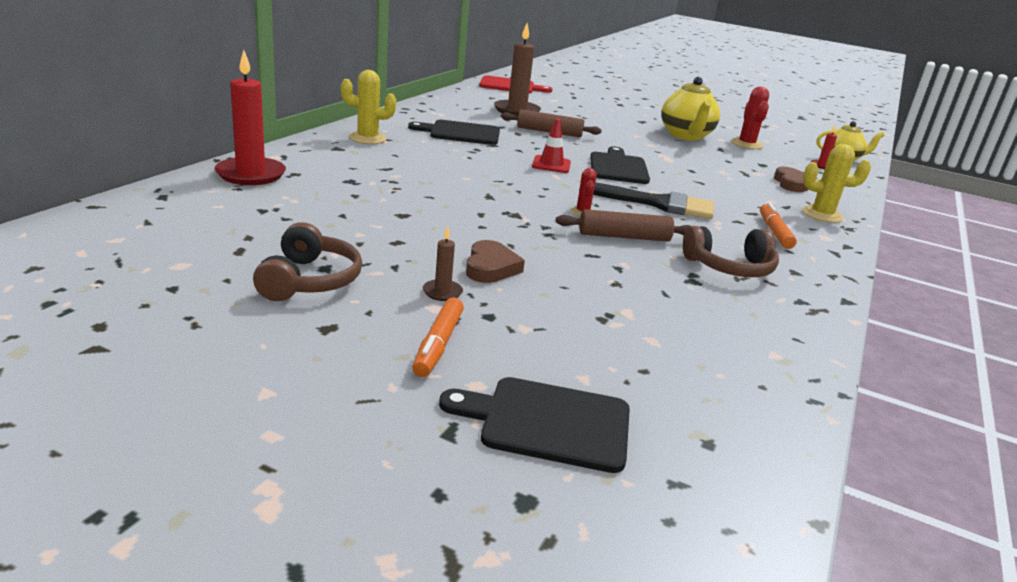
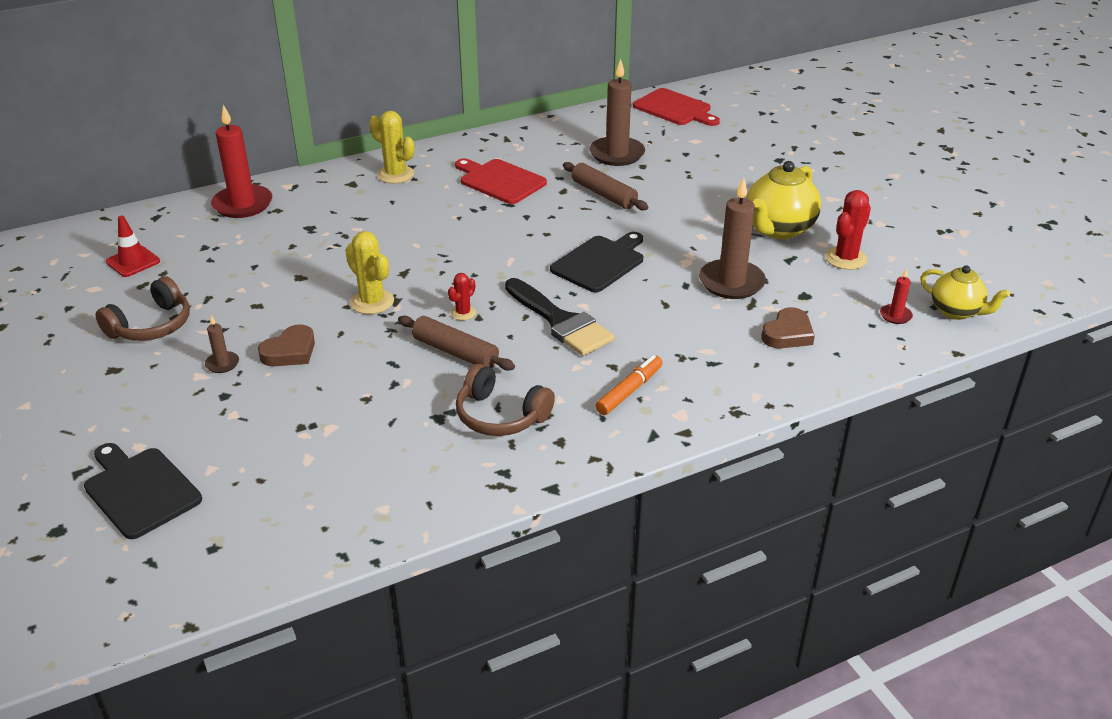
camera: 40 degrees right, 10 degrees up
(438, 344) = (159, 407): orange marker -> none
(461, 133) = (500, 181): black cutting board -> red cutting board
(551, 164) = (529, 244): red traffic cone -> red traffic cone (133, 262)
(713, 165) = (731, 282): none -> brown candle
(822, 215) = (737, 385): yellow cactus -> yellow cactus (372, 302)

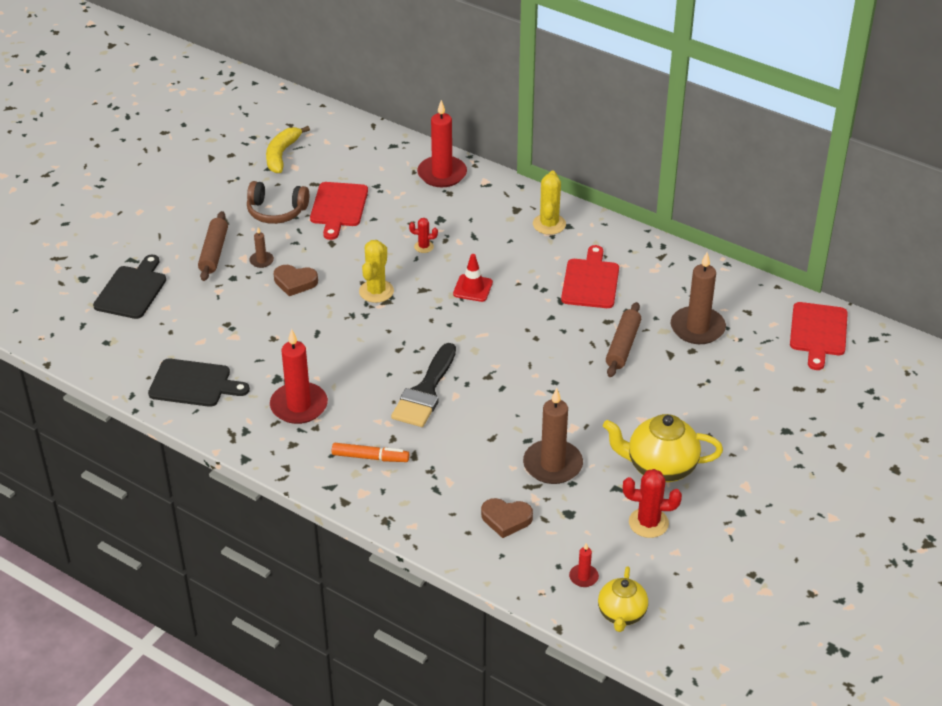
camera: 60 degrees right, 5 degrees up
(59, 290) = (281, 155): none -> yellow banana
(133, 262) = (335, 165): red traffic cone -> red traffic cone (473, 288)
(205, 281) = (338, 207): none -> red cutting board
(455, 352) = (350, 356): brown rolling pin -> brown rolling pin (214, 252)
(463, 313) = (397, 340): red cactus -> red cactus (424, 247)
(500, 416) = (299, 406): brown headphones -> red candle
(600, 262) = (519, 382): black cutting board -> black cutting board (194, 384)

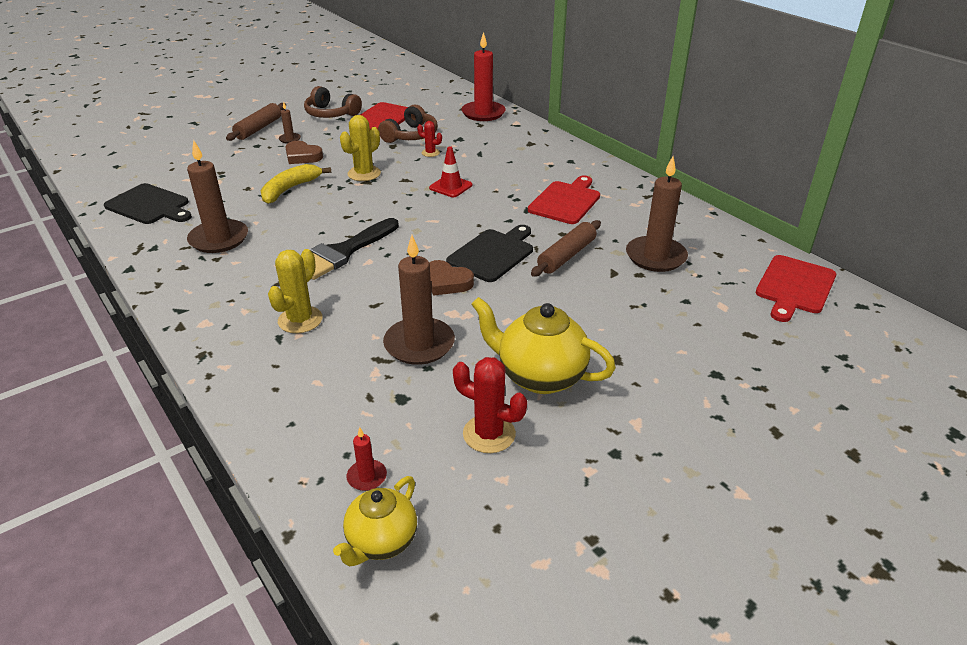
camera: 20 degrees right, 5 degrees down
(132, 290) = (173, 139): black cutting board -> black cutting board (492, 254)
(281, 155) = (366, 85): yellow banana -> yellow banana (289, 189)
(299, 406) = (219, 239): red candle -> brown candle
(370, 457) = (241, 294): orange marker -> none
(387, 226) = (411, 135): none -> brown headphones
(506, 519) = (327, 386): brown heart -> brown heart (446, 282)
(549, 224) = (553, 157): yellow cactus -> yellow cactus (300, 320)

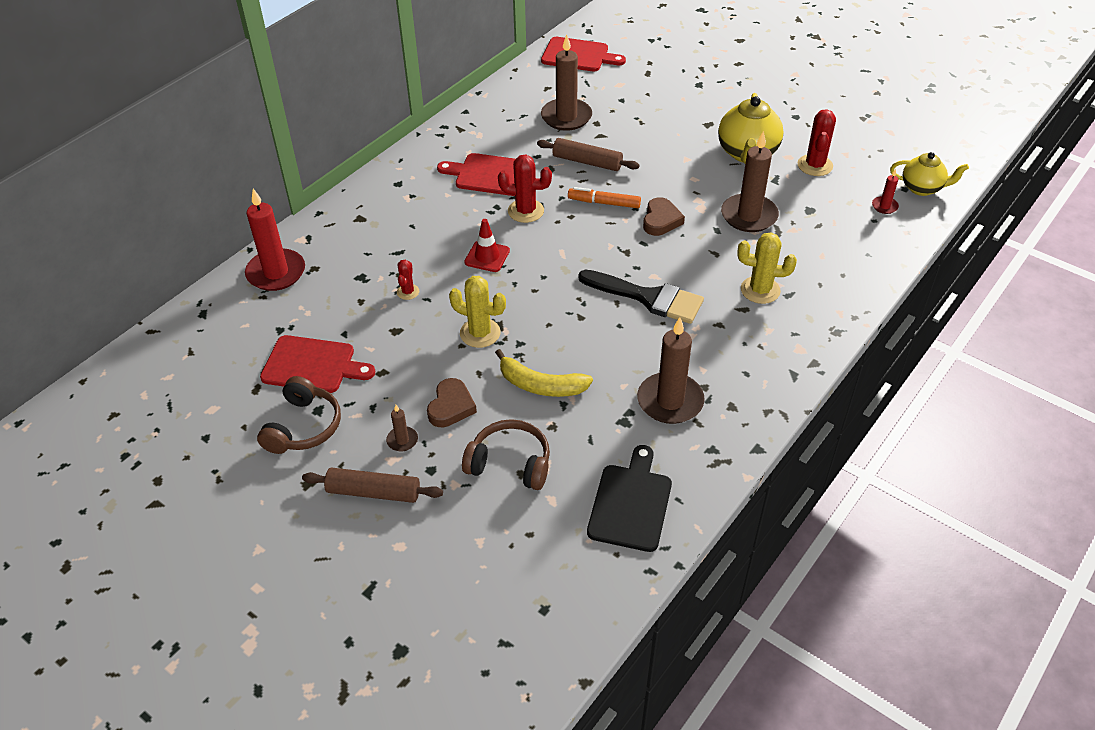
camera: 105 degrees left, 10 degrees up
(411, 135) = (361, 322): brown headphones -> brown headphones (510, 463)
(492, 254) = (604, 203): black cutting board -> orange marker
(502, 211) = (525, 211): none -> red cactus

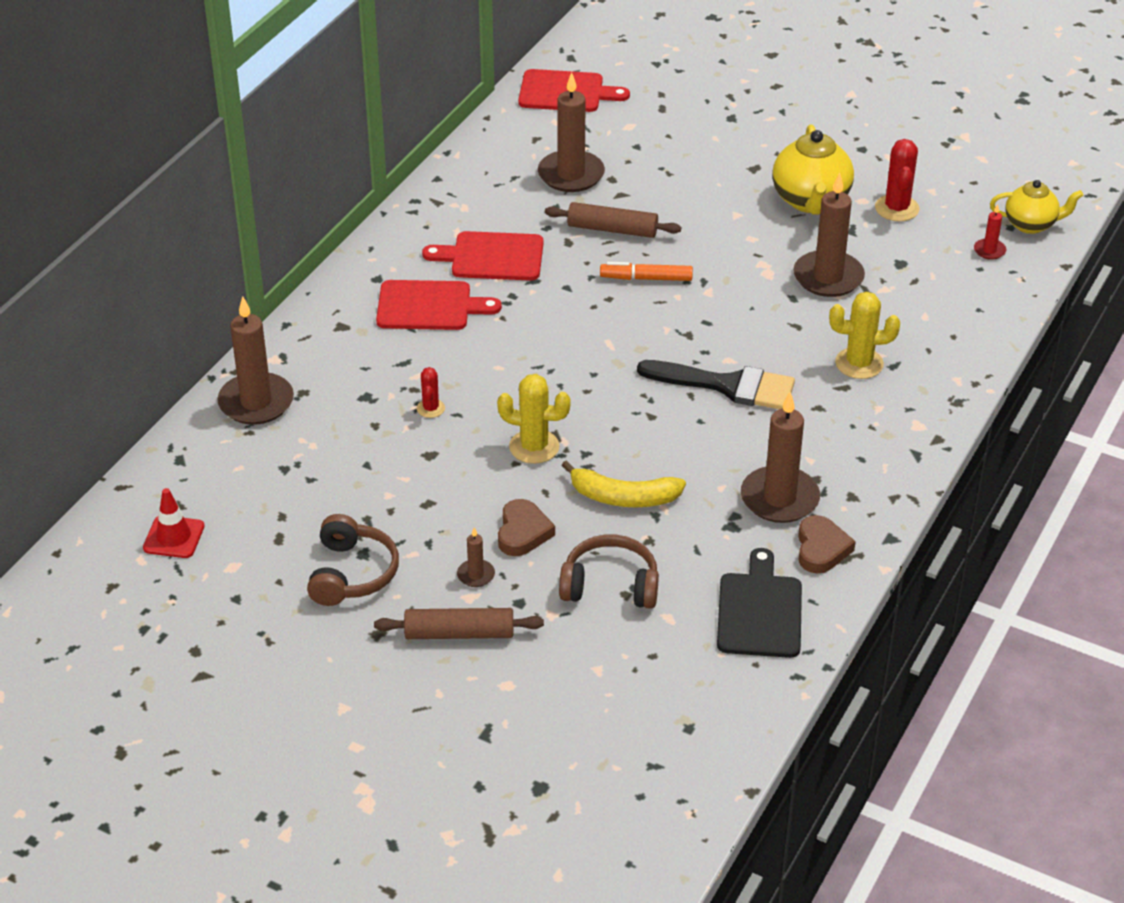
camera: 10 degrees left, 5 degrees down
(276, 273) = (256, 402): red candle -> brown candle
(312, 365) = (340, 504): red cutting board -> red cutting board (429, 306)
(487, 256) = (517, 357): red traffic cone -> red traffic cone (174, 537)
(525, 211) = (550, 297): red cactus -> none
(661, 220) = (722, 293): brown heart -> brown heart (821, 549)

